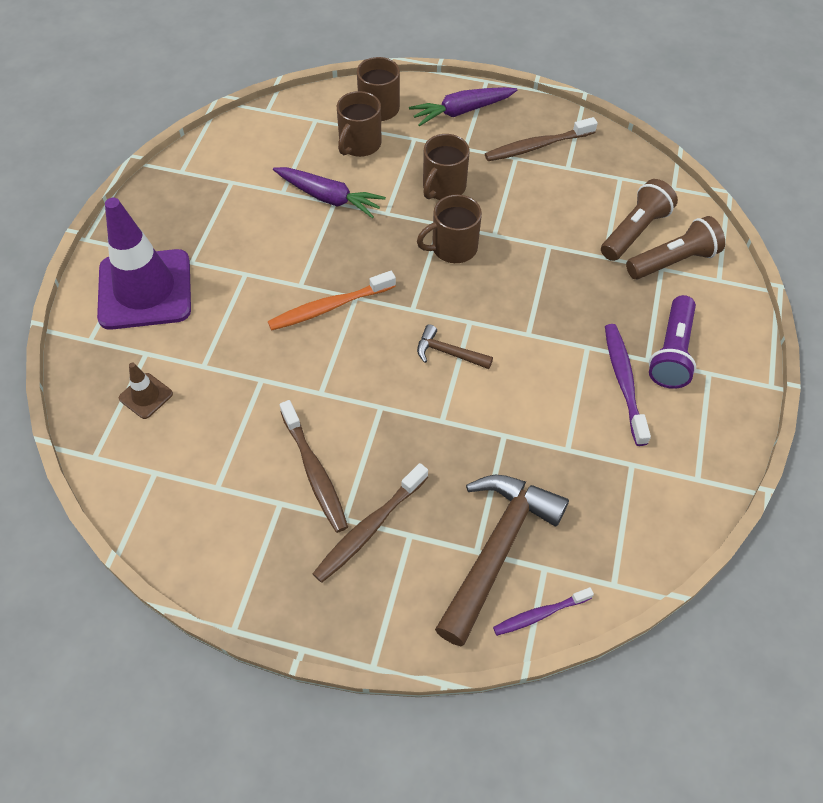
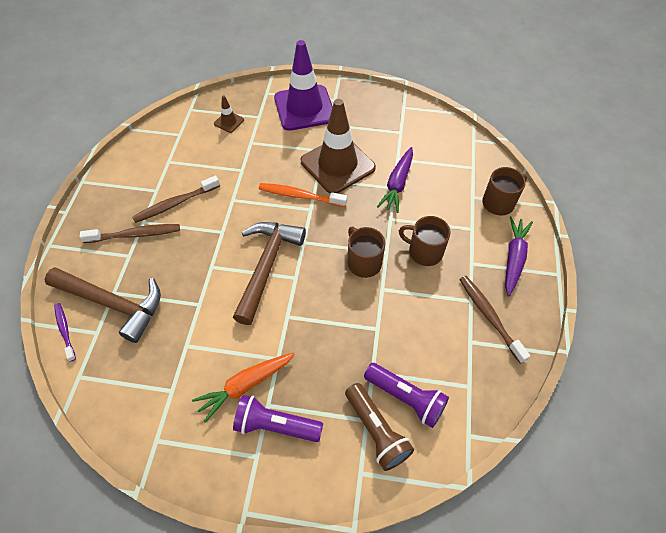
camera: 85 degrees right, 0 degrees up
(278, 259) = (337, 165): none -> brown traffic cone
(329, 307) = (300, 196): orange toothbrush -> orange toothbrush turned 45 degrees counterclockwise
(359, 144) = (455, 195): brown mug -> none
(369, 528) = (135, 234): brown toothbrush -> brown toothbrush turned 135 degrees clockwise
(448, 353) = (267, 266): brown hammer -> brown hammer, size x2.12
(461, 111) = (513, 258): purple carrot -> purple carrot turned 45 degrees clockwise
(623, 382) = (245, 386): purple toothbrush -> orange carrot
(634, 231) = (406, 398): brown flashlight -> purple flashlight

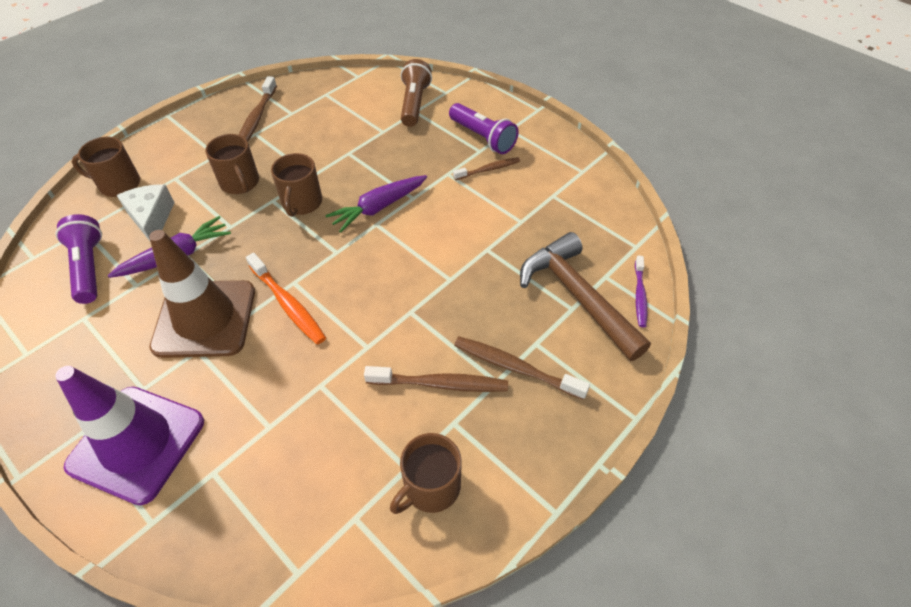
camera: 145 degrees left, 5 degrees down
(151, 160) = (430, 487): none -> brown mug
(229, 122) = (263, 492): brown traffic cone -> none
(245, 386) = (488, 169): orange carrot -> brown toothbrush
(267, 266) = (394, 248): brown hammer -> none
(406, 398) = (375, 108): purple flashlight -> purple flashlight (89, 267)
(444, 195) = (152, 219): none -> white cheese
(513, 258) = (180, 140): purple carrot -> purple carrot (378, 207)

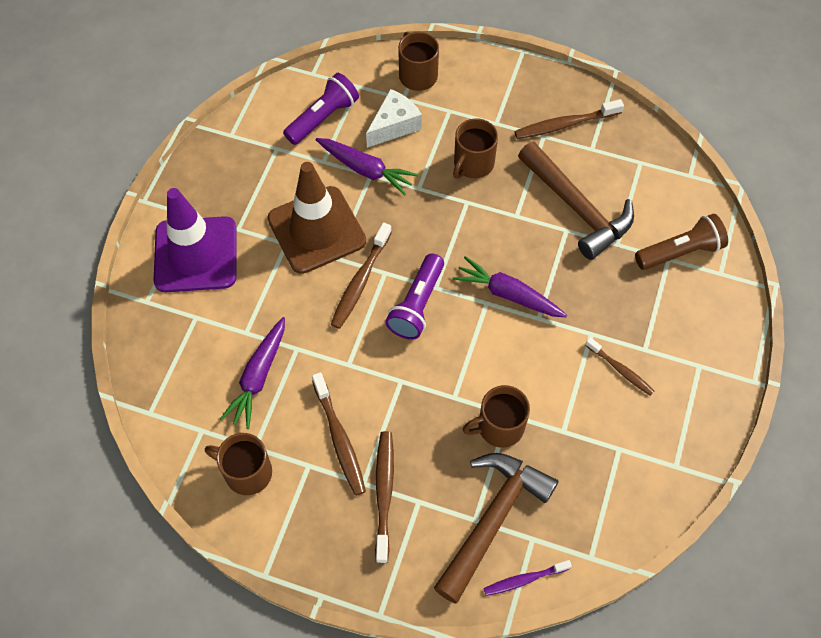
camera: 65 degrees right, 10 degrees up
(288, 304) = (360, 281): orange toothbrush -> brown toothbrush
(302, 203) = (477, 227): brown mug -> brown mug (499, 427)
(328, 434) = (258, 377): none -> purple carrot
(334, 140) = (576, 208): none -> brown hammer
(483, 137) = (667, 344): purple flashlight -> purple flashlight (417, 305)

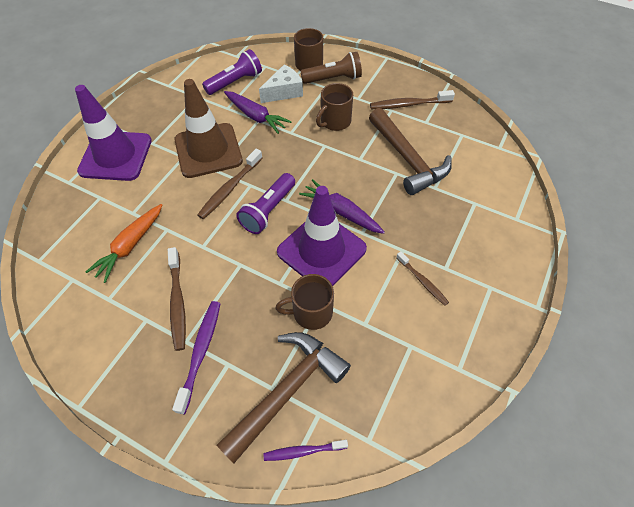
camera: 10 degrees right, 5 degrees down
(247, 472) = (95, 317): brown mug -> none
(258, 377) = (130, 246): purple carrot -> orange carrot
(384, 493) = (200, 352): brown toothbrush -> purple toothbrush
(494, 348) = (321, 250): none -> purple traffic cone
(680, 252) = (485, 199): brown flashlight -> brown flashlight (333, 79)

